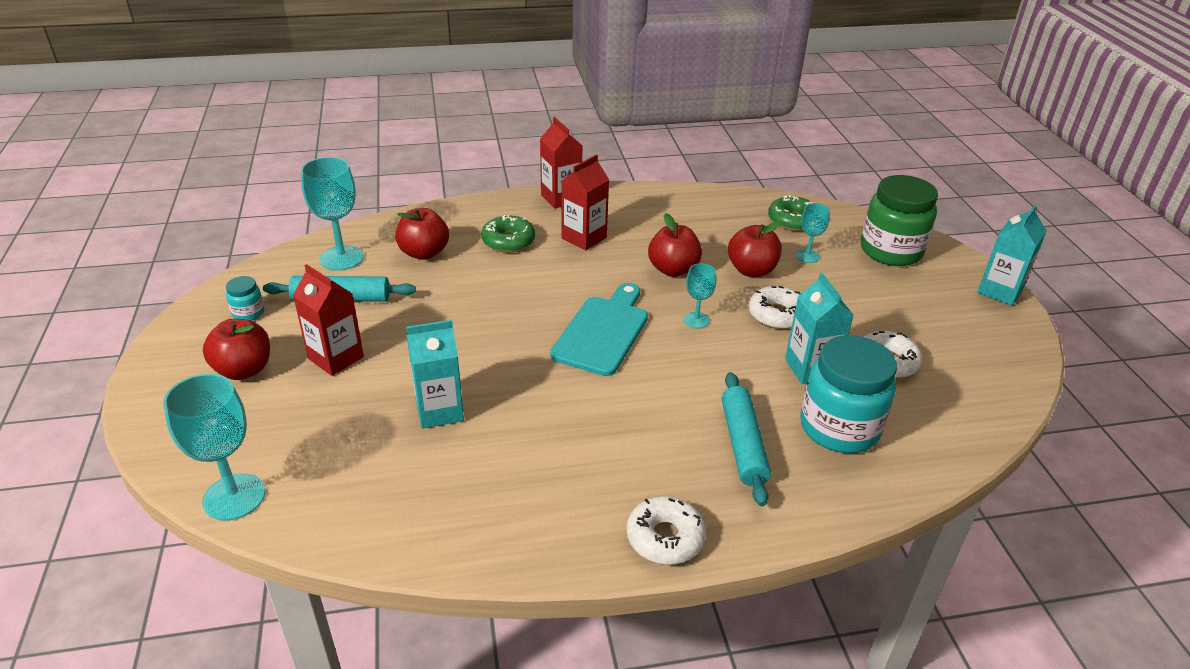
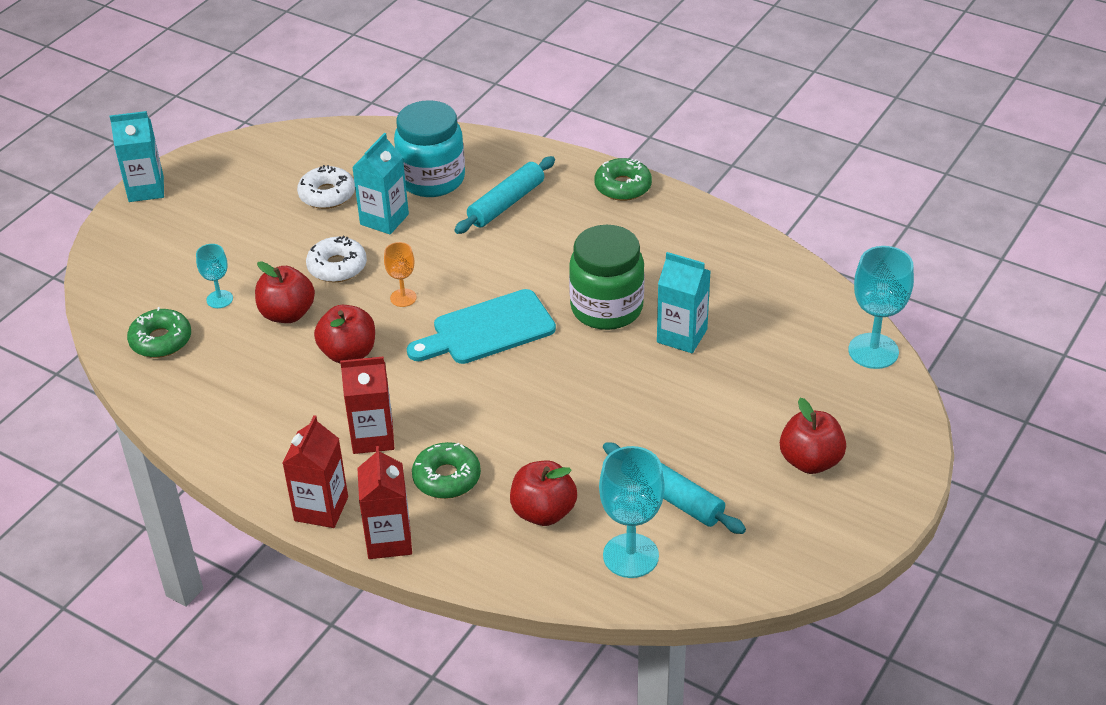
camera: 135 degrees left, 5 degrees up
(248, 313) = (771, 529): turquoise jar -> none
(336, 358) = (725, 429): red carton -> red carton (389, 540)
(665, 537) = (623, 186): white donut -> green donut
(696, 320) = (403, 298): turquoise goblet -> orange goblet
(891, 251) = (147, 263): green jar -> green jar (606, 308)

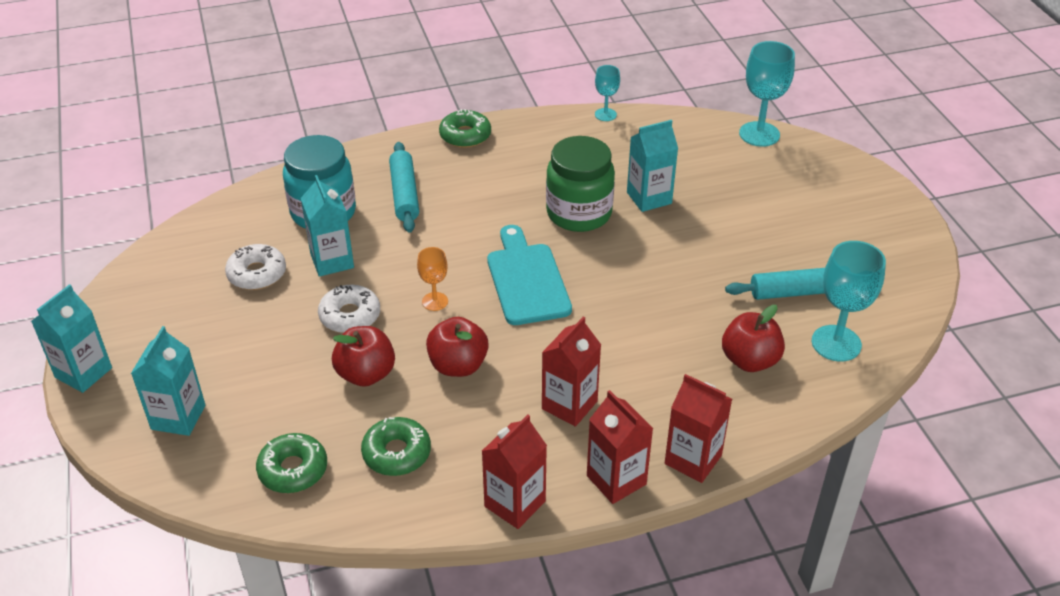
camera: 50 degrees left, 0 degrees up
(152, 257) = (178, 417): none -> turquoise carton
(219, 299) = (292, 404): turquoise goblet -> turquoise goblet (605, 114)
(241, 468) = (515, 504): none -> red carton
(447, 478) = (660, 390): green donut -> green donut (396, 453)
(487, 329) = (527, 280): turquoise cutting board -> turquoise cutting board turned 150 degrees clockwise
(810, 461) = (829, 215): red apple -> none

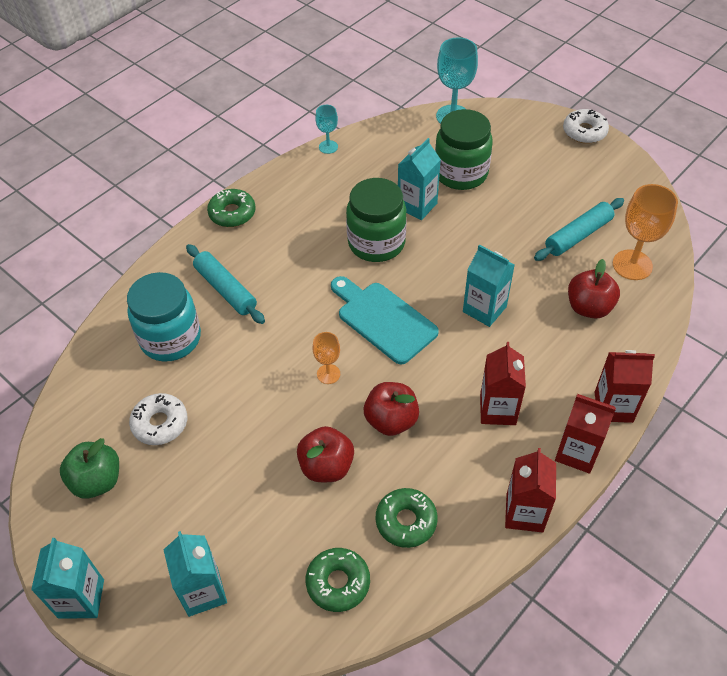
camera: 30 degrees left, 10 degrees up
(170, 293) = (97, 481): none -> green apple
(332, 261) = (215, 379): turquoise carton -> turquoise carton (484, 309)
(350, 316) = (271, 422): white donut -> white donut (584, 132)
(721, 187) = (461, 173): none -> green jar
(836, 343) = (632, 265): turquoise goblet -> orange goblet

